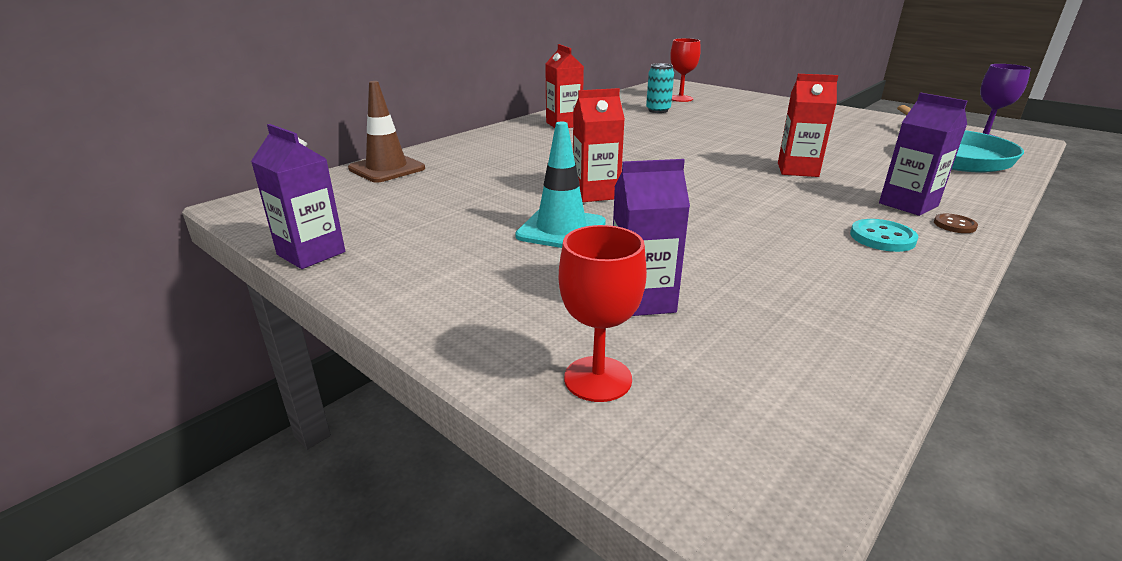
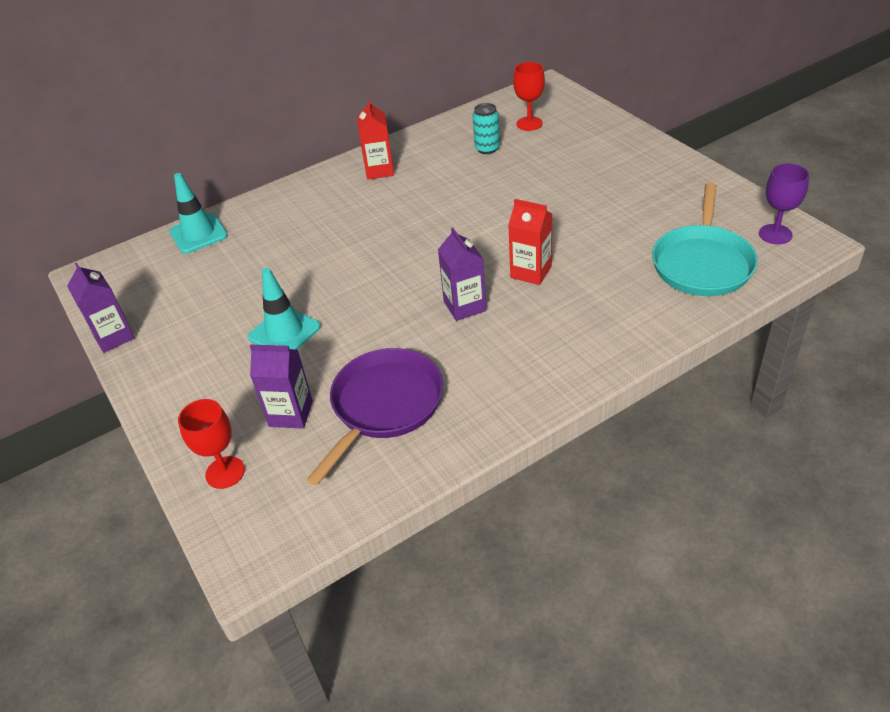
camera: 20 degrees right, 15 degrees up
(387, 168) = (199, 234): brown traffic cone -> turquoise traffic cone
(595, 193) = (337, 288): red carton -> none
(764, 279) = (384, 406): none -> purple pan
(882, 238) = (511, 374): turquoise button -> none
(908, 204) = (577, 334): purple carton -> purple carton (464, 306)
(954, 225) = (586, 366): brown button -> none

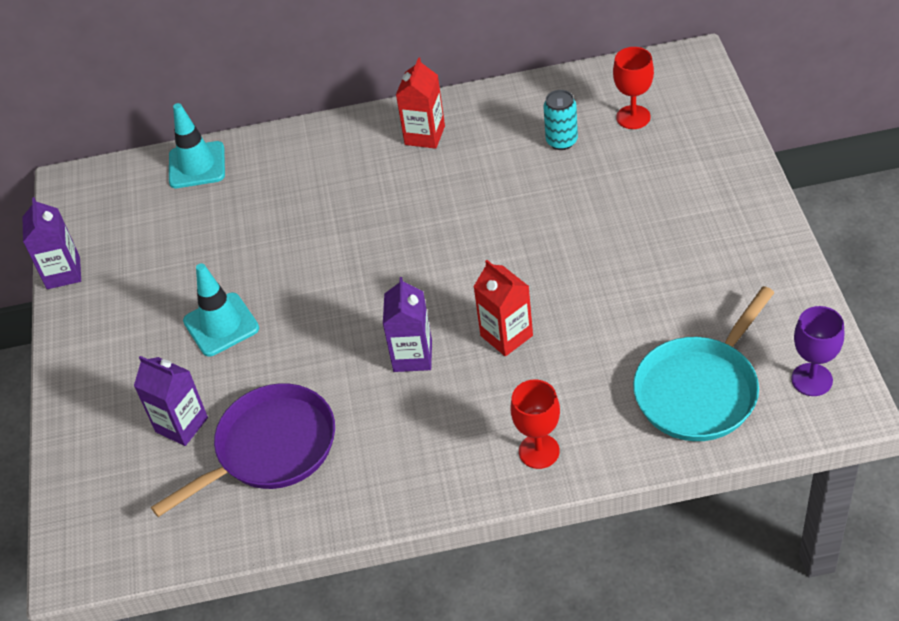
camera: 25 degrees right, 5 degrees up
(225, 472) = (95, 467): red goblet -> red goblet (539, 451)

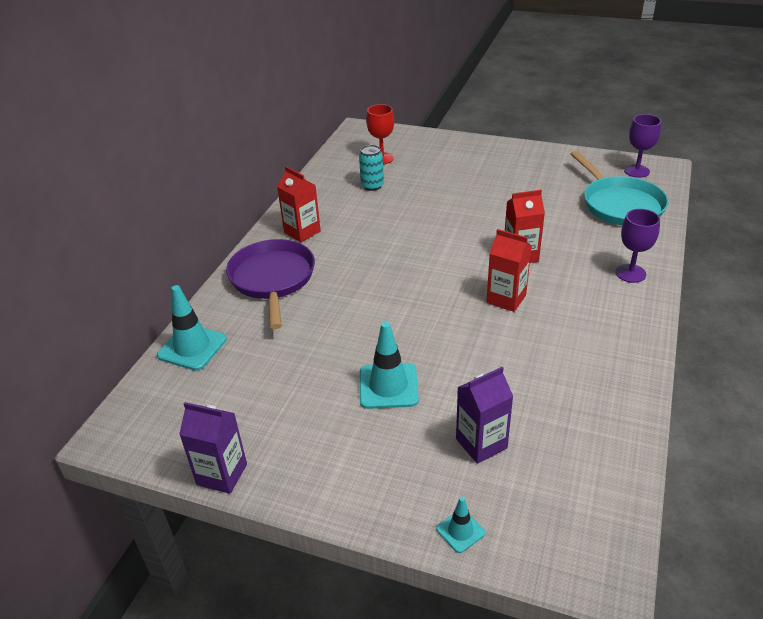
camera: 65 degrees left, 10 degrees down
(75, 452) = (460, 531): none -> turquoise traffic cone
(270, 448) = (545, 397): purple pan -> purple pan (272, 279)
(412, 356) = (506, 299): purple carton -> red carton
(539, 451) = (630, 273): red goblet -> purple goblet

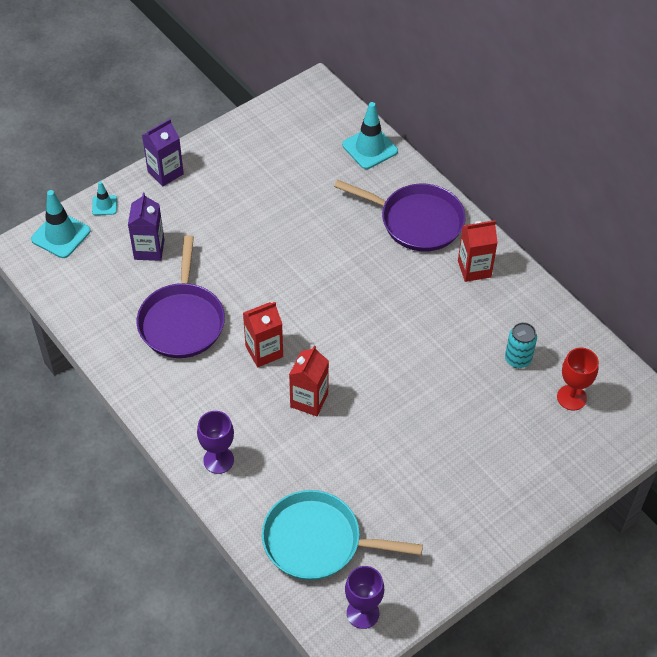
camera: 120 degrees right, 15 degrees up
(222, 474) = (238, 125): purple carton -> purple carton (165, 173)
(388, 386) = (238, 231): turquoise traffic cone -> turquoise traffic cone (61, 235)
(536, 365) = (182, 321): none -> purple pan

